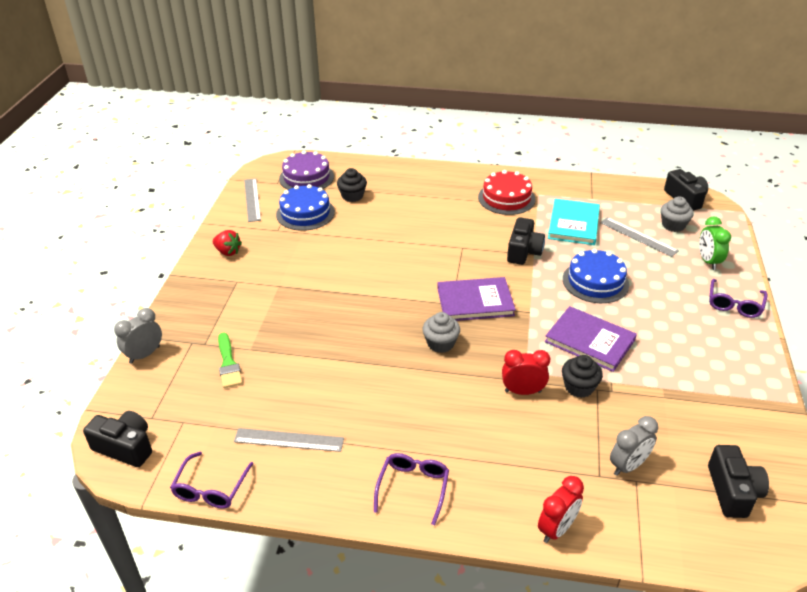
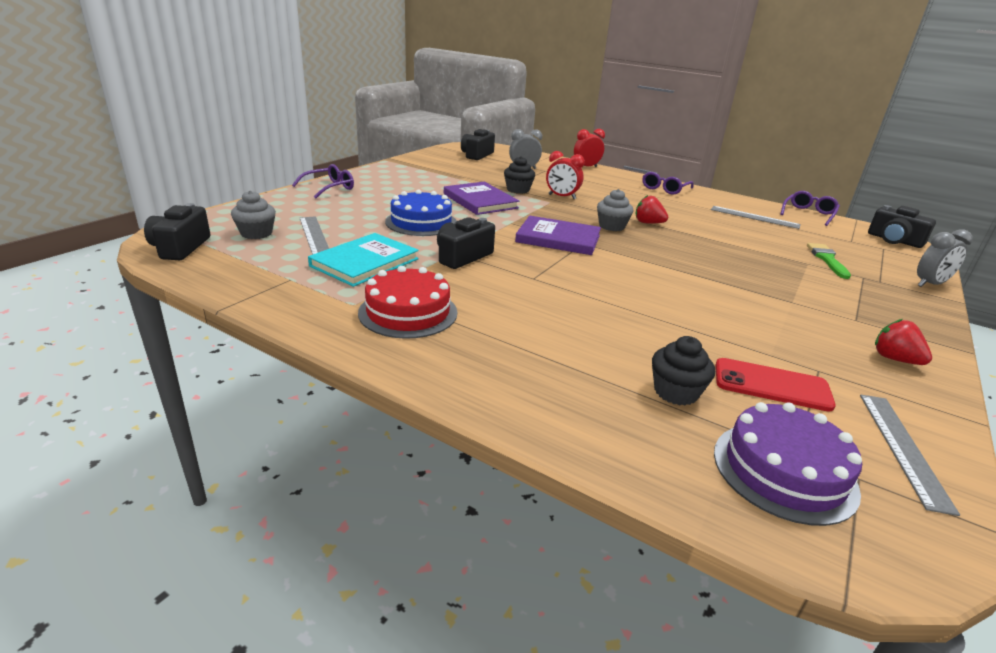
camera: 160 degrees left, 10 degrees down
(305, 213) = (771, 385): blue cake -> red phone
(408, 367) = (648, 223): none -> red strawberry
(708, 261) = (289, 207): green clock -> none

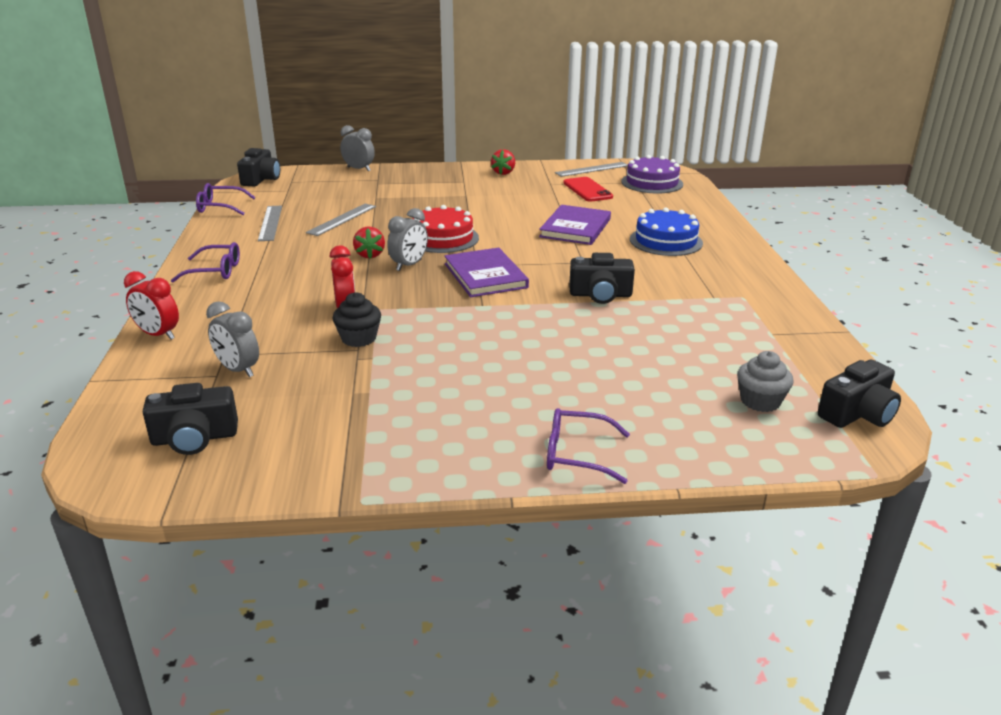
camera: 125 degrees left, 0 degrees up
(314, 236) = (700, 371): grey ruler -> grey ruler (342, 219)
(364, 262) = (690, 323): turquoise book -> none
(408, 312) = (712, 278): red cake -> red cake (442, 238)
(421, 222) = (566, 342): blue cake -> blue cake (666, 241)
(480, 201) = (443, 342): purple book -> purple book (575, 228)
(611, 226) = (409, 265): grey cupcake -> grey clock
(675, 392) = (637, 204): black cupcake -> none
(827, 259) = (355, 193): green brush -> none

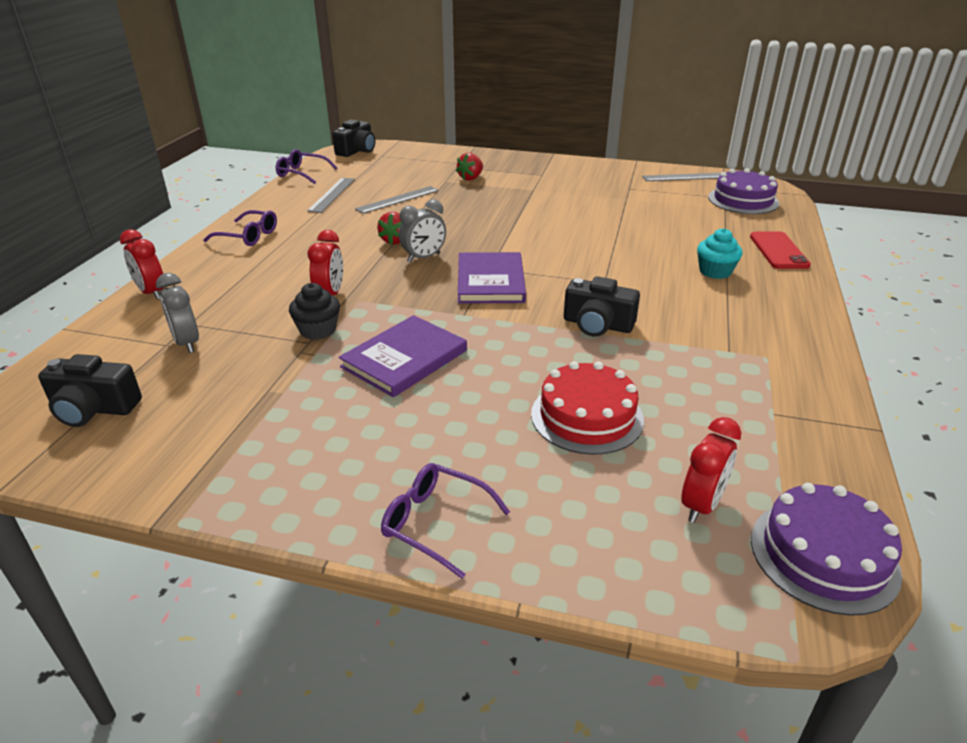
camera: 20 degrees right, 5 degrees up
(359, 169) = (450, 150): grey clock -> none
(442, 238) = (477, 233): red cake -> red cake (587, 416)
(503, 173) = (588, 170): red strawberry -> red strawberry (471, 178)
(575, 228) = (623, 241): purple book -> purple book (404, 359)
(587, 190) = (664, 200): red phone -> red phone (778, 251)
(666, 241) = (715, 271): blue cake -> turquoise cupcake
(760, 401) = (701, 504): grey cupcake -> red clock
(857, 414) = (823, 555): black camera -> purple cake

